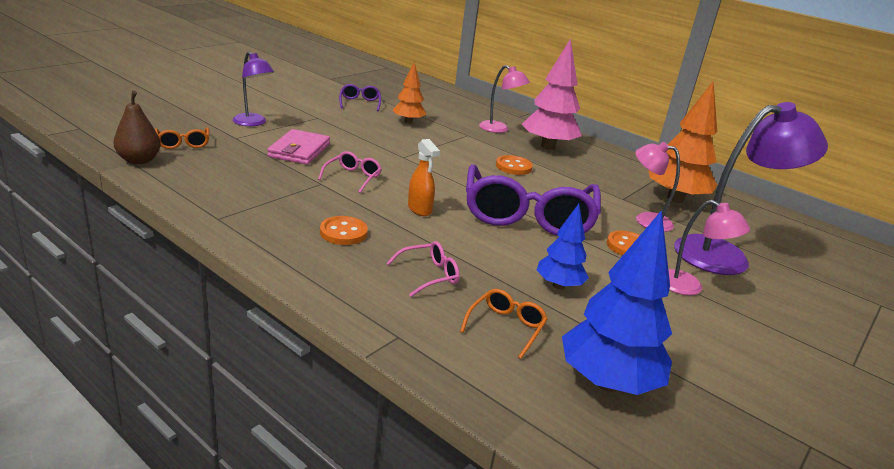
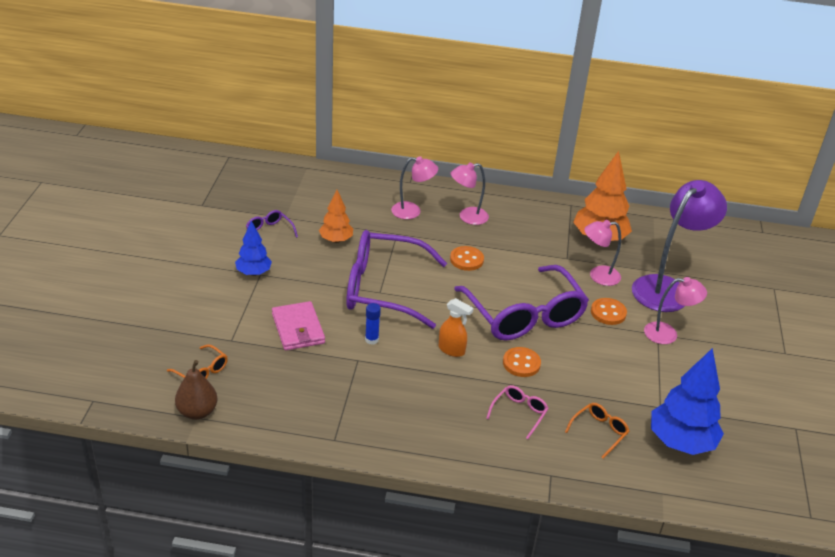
camera: 30 degrees left, 10 degrees up
(253, 123) = (220, 312): purple lamp -> none
(343, 232) = (429, 404): orange button -> orange button (521, 363)
(353, 177) = (371, 339): pink glasses -> blue glue stick
(409, 156) = (384, 289): none -> purple glasses
(506, 327) = (599, 432): orange glasses -> orange glasses turned 45 degrees clockwise
(548, 147) = (467, 217): pink tree -> pink lamp
(558, 285) = (598, 377): blue tree -> blue tree (253, 273)

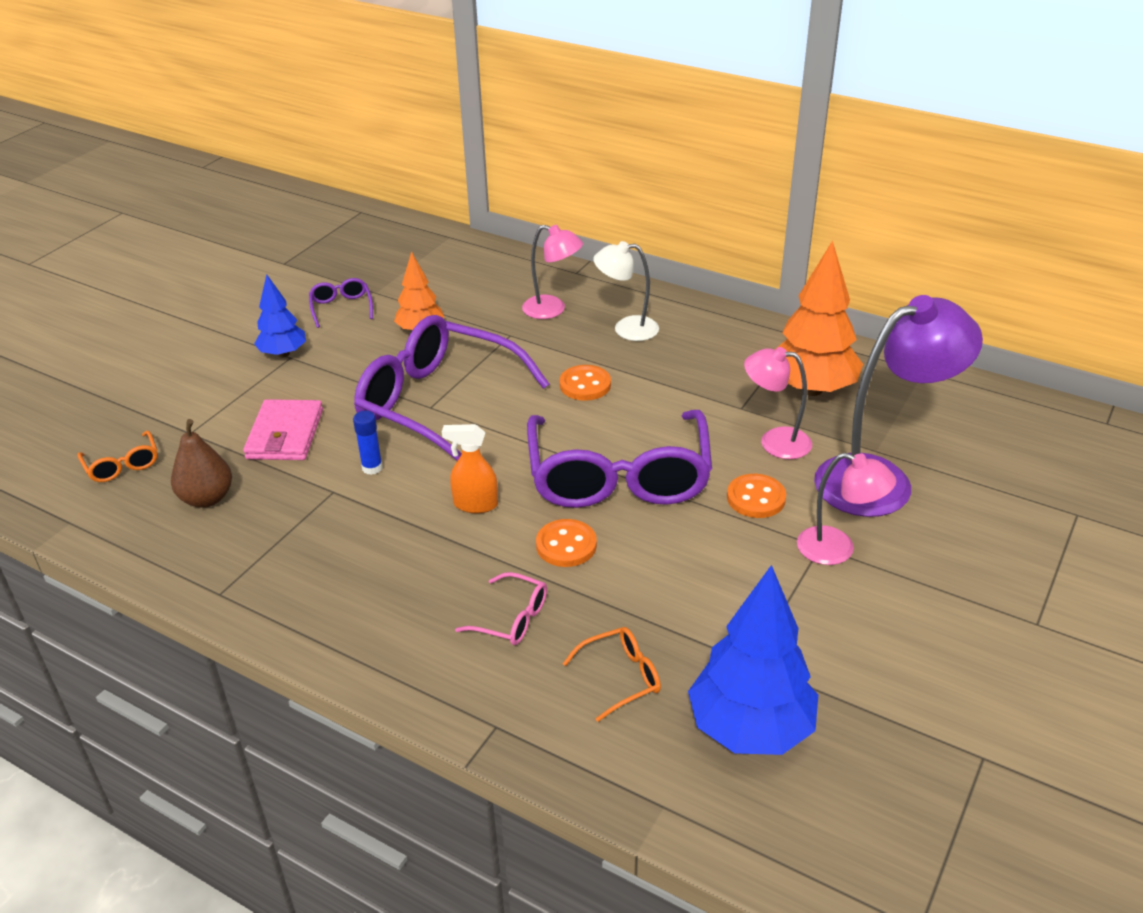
camera: 25 degrees right, 0 degrees up
(197, 412) = (76, 515): brown pear -> brown pear (207, 498)
(452, 350) = (475, 504): orange spray bottle -> orange spray bottle turned 135 degrees clockwise
(467, 217) = (626, 329): pink lamp -> white lamp
(519, 413) = (511, 618): pink glasses -> pink glasses turned 60 degrees clockwise

